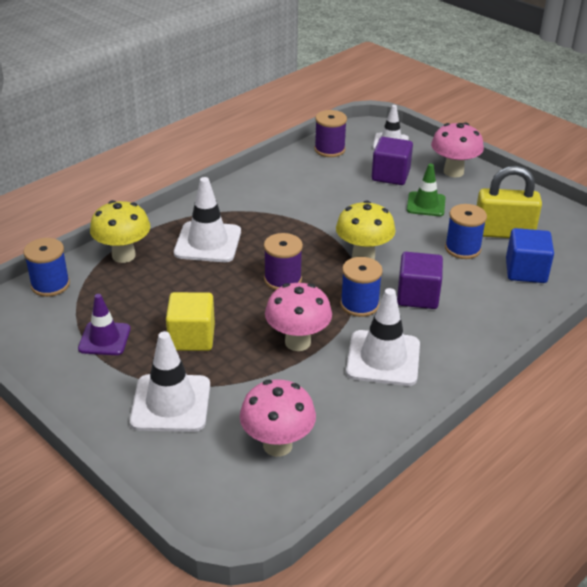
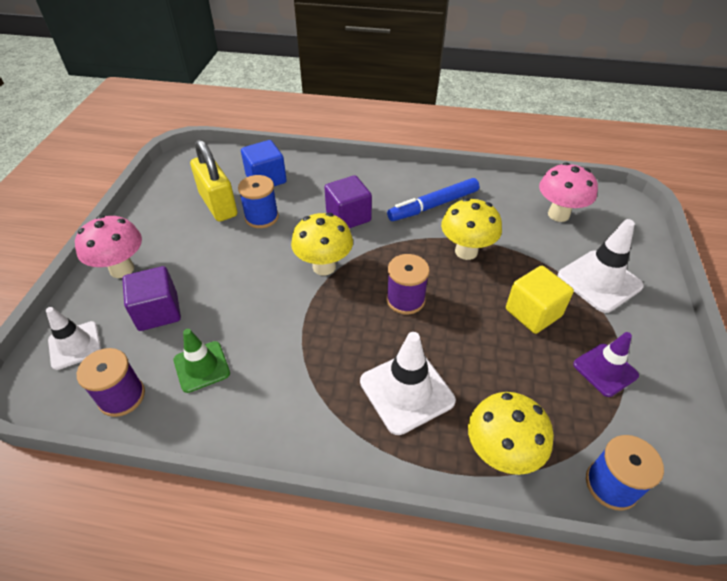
camera: 125 degrees left, 10 degrees up
(297, 342) = (466, 251): pink mushroom -> yellow mushroom
(359, 304) = (389, 240): blue spool -> none
(383, 358) = (433, 205): white traffic cone -> blue marker
(426, 204) = (203, 264): green traffic cone -> green traffic cone (202, 366)

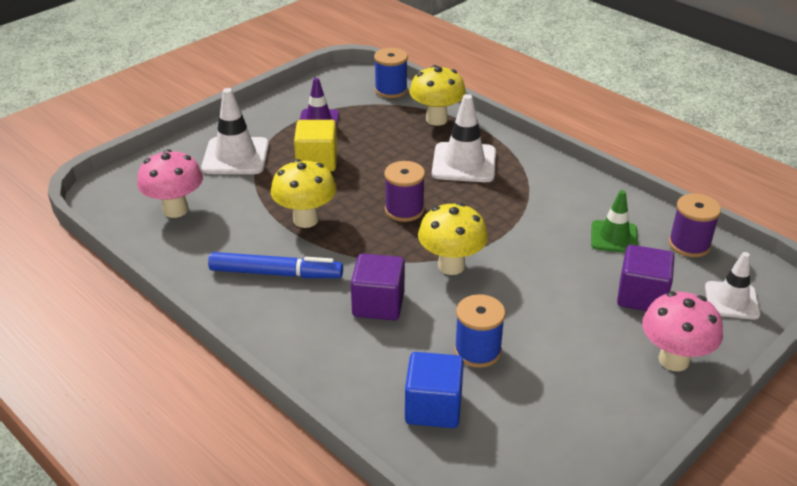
camera: 145 degrees left, 10 degrees down
(218, 205) = (522, 396): yellow padlock -> none

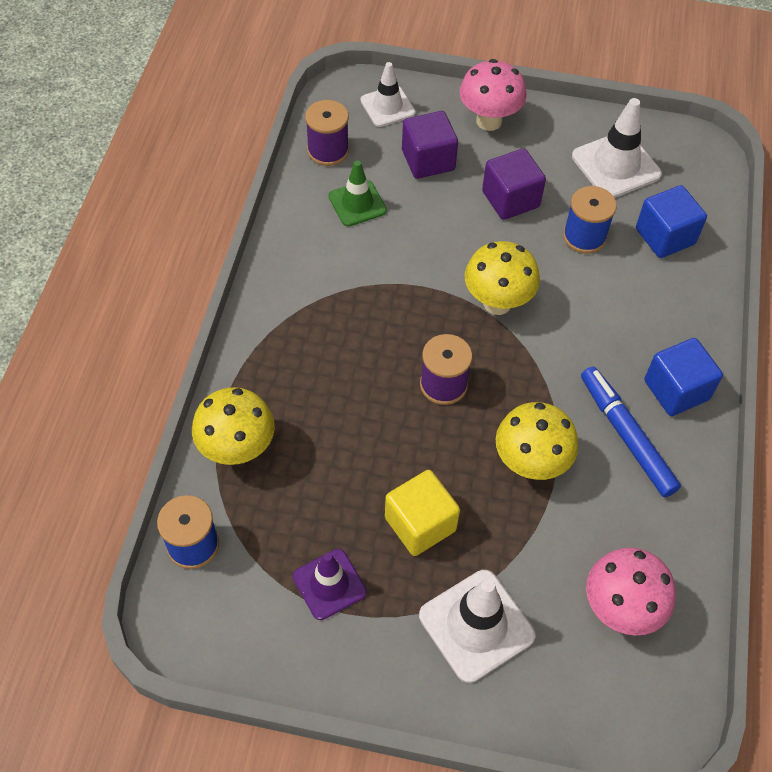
camera: 125 degrees left, 20 degrees up
(281, 320) = (676, 390): none -> blue cube
(378, 304) = (593, 330): purple cube -> purple cube (510, 199)
(464, 163) = (316, 375): white traffic cone -> white traffic cone (616, 165)

